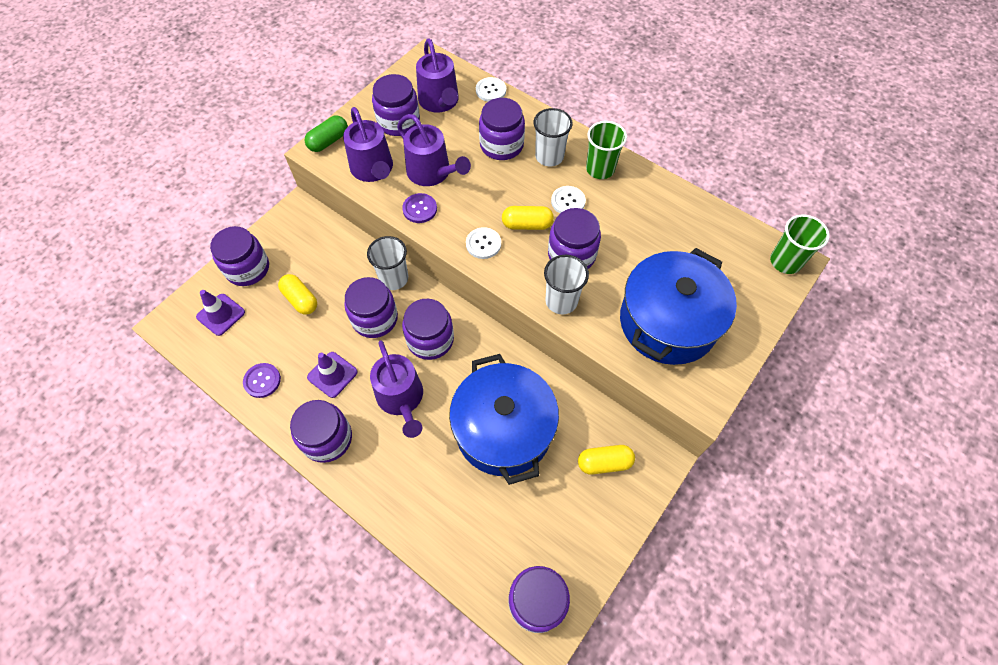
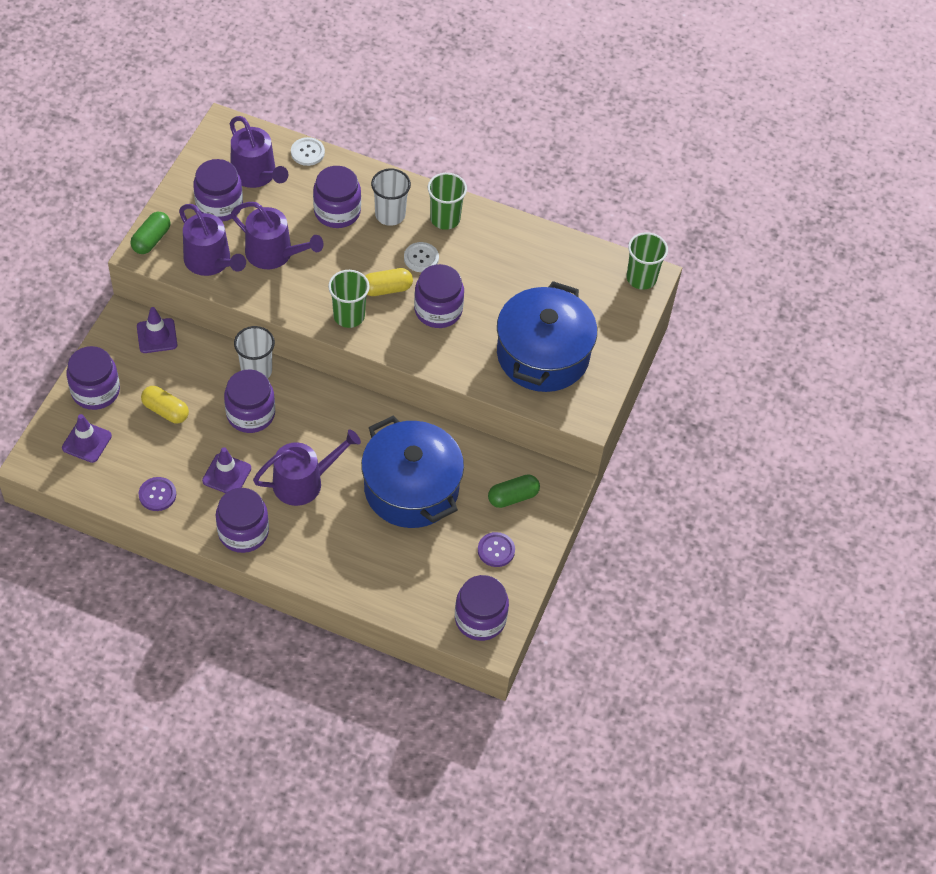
camera: 20 degrees left, 5 degrees down
(319, 229) = (157, 336): none -> purple traffic cone
(401, 398) = (304, 482): purple watering can -> purple watering can turned 75 degrees counterclockwise
(420, 209) = (274, 293): purple button -> purple button (496, 550)
(430, 339) = (314, 422): purple jar -> none
(483, 244) = (349, 316): white button -> green cup
(561, 301) = (439, 355): white cup -> none
(604, 463) = (513, 497): yellow capsule -> green capsule

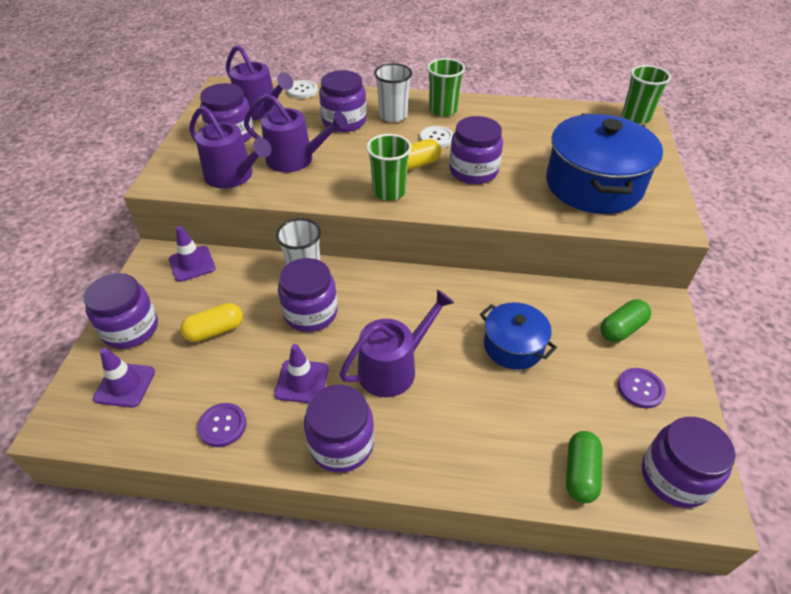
camera: 10 degrees left, 10 degrees down
(151, 240) = (168, 171): green capsule -> green capsule (580, 473)
(165, 411) = (215, 331): yellow capsule -> yellow capsule turned 45 degrees counterclockwise
(411, 488) = (513, 346): blue pot -> blue pot, size x0.55

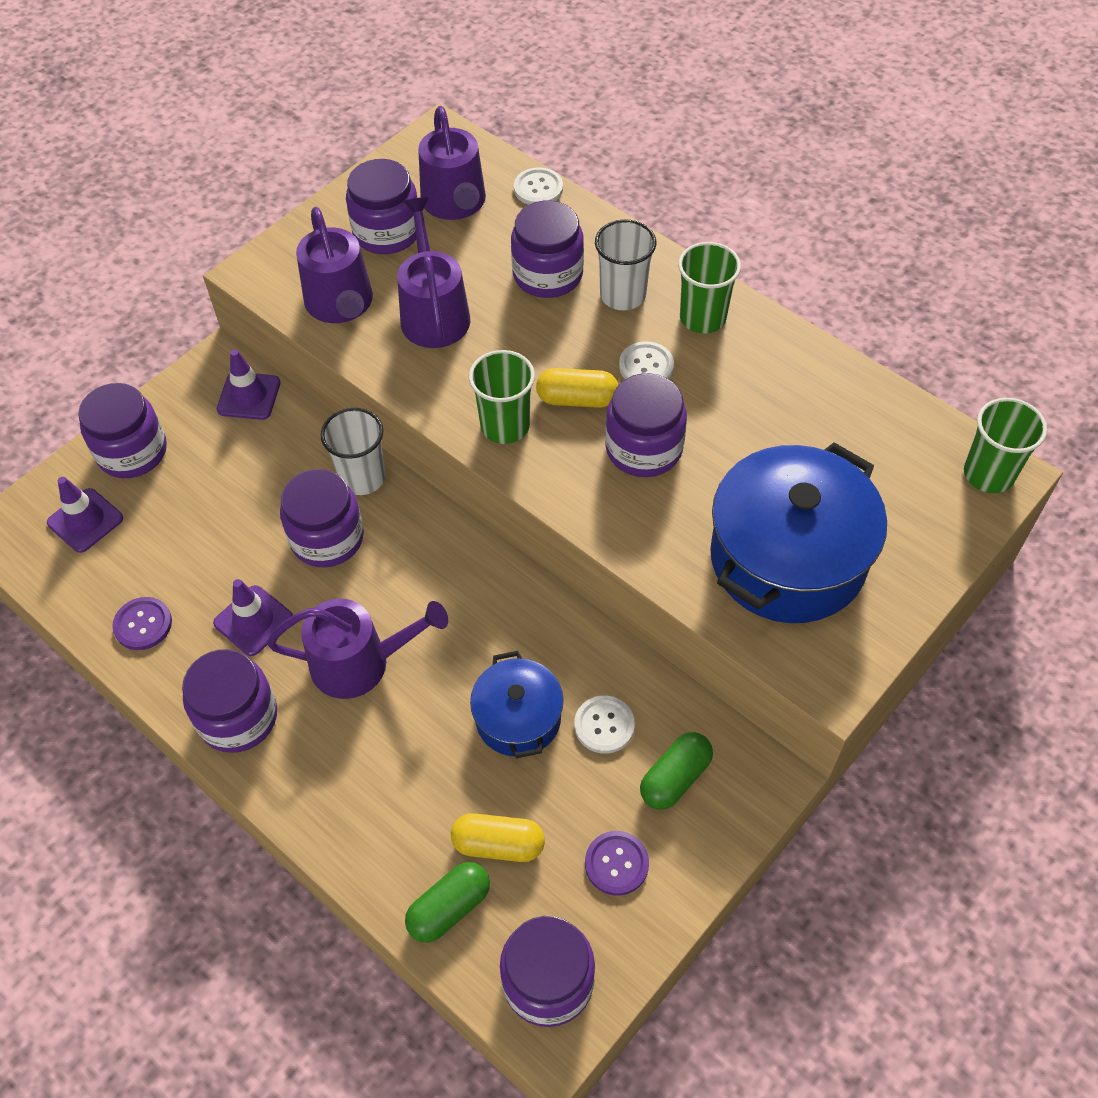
camera: 35 degrees right, 10 degrees up
(215, 331) = (212, 503): yellow capsule -> yellow capsule (498, 844)
(295, 159) = (433, 313): purple watering can -> purple watering can turned 150 degrees counterclockwise
(561, 324) = (604, 725): none -> white button
(622, 329) = (675, 778): green capsule -> green capsule turned 45 degrees counterclockwise

